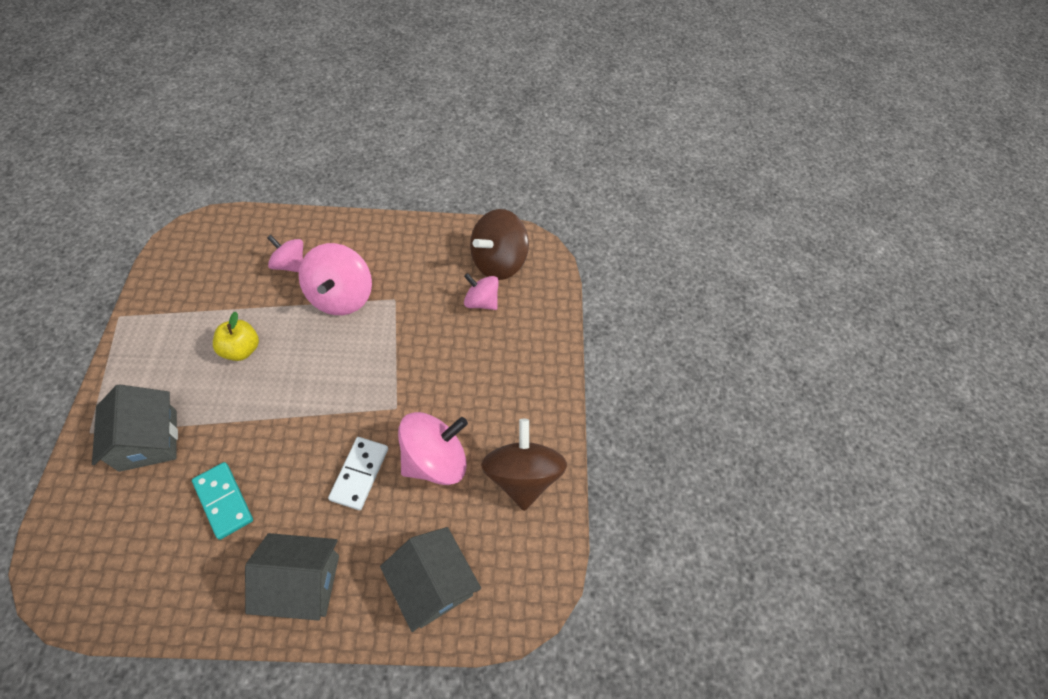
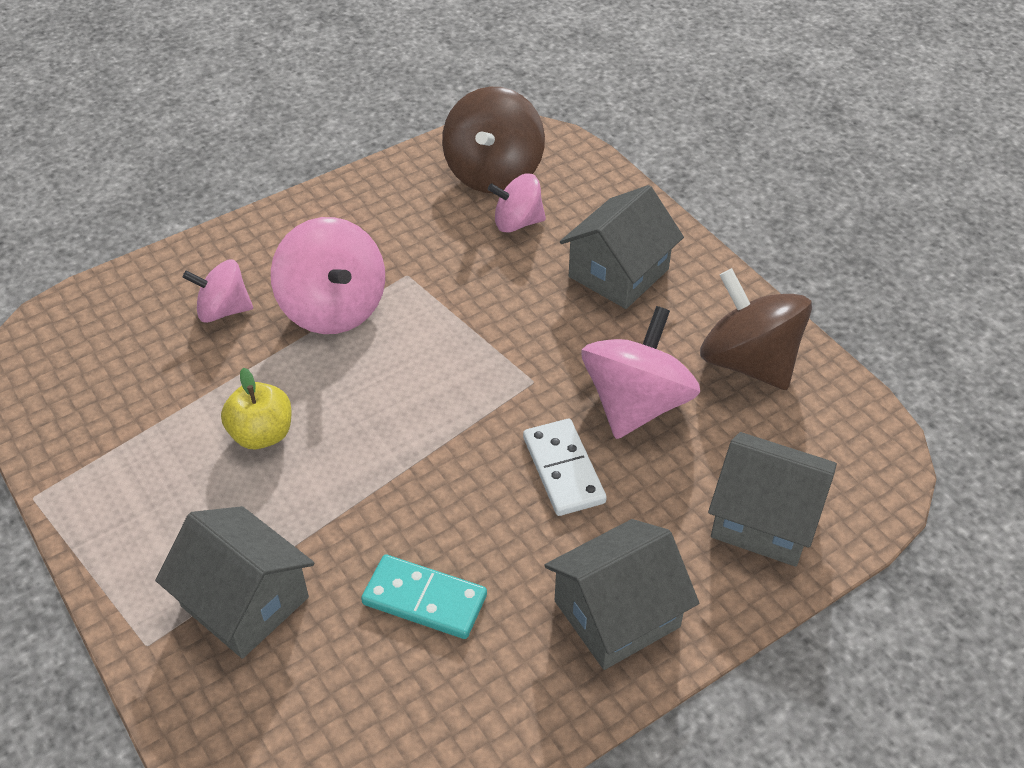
camera: 30 degrees left, 10 degrees down
(505, 369) = (618, 273): none -> grey house

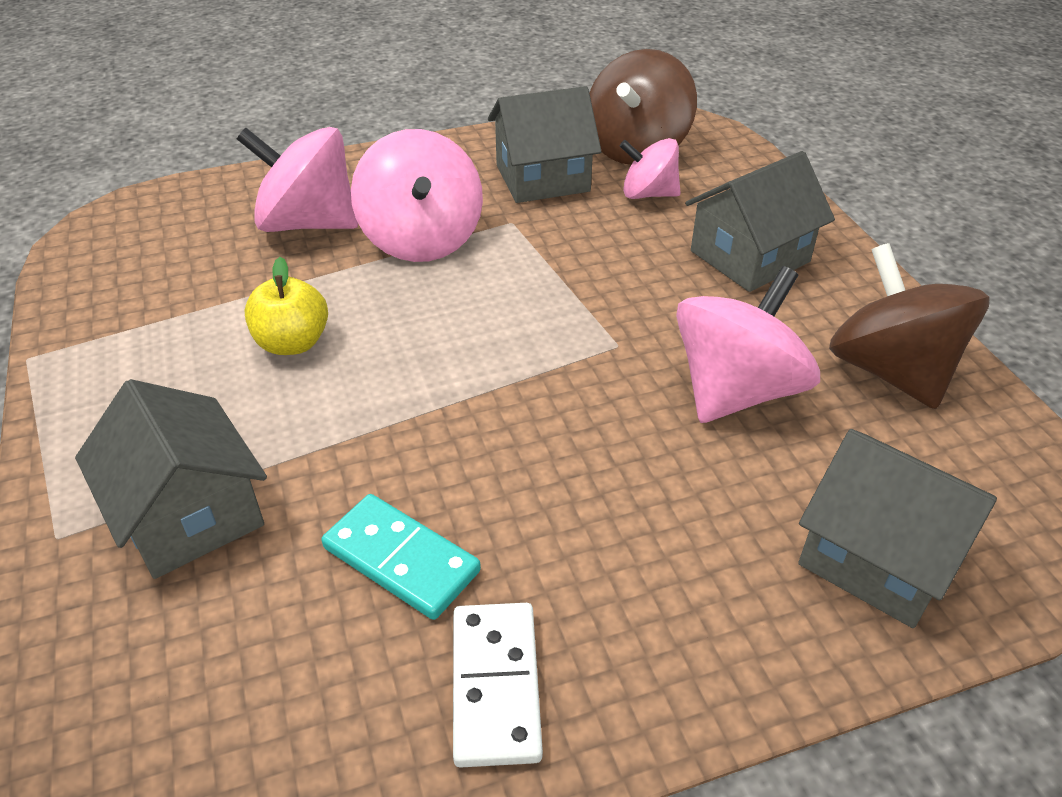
camera: 15 degrees right, 5 degrees down
(223, 310) = (308, 223): pink spinning top -> pink spinning top, size x1.66
(563, 470) = (624, 445): white domino -> white domino (495, 685)
(617, 614) = (644, 634): grey house -> grey house (542, 178)

